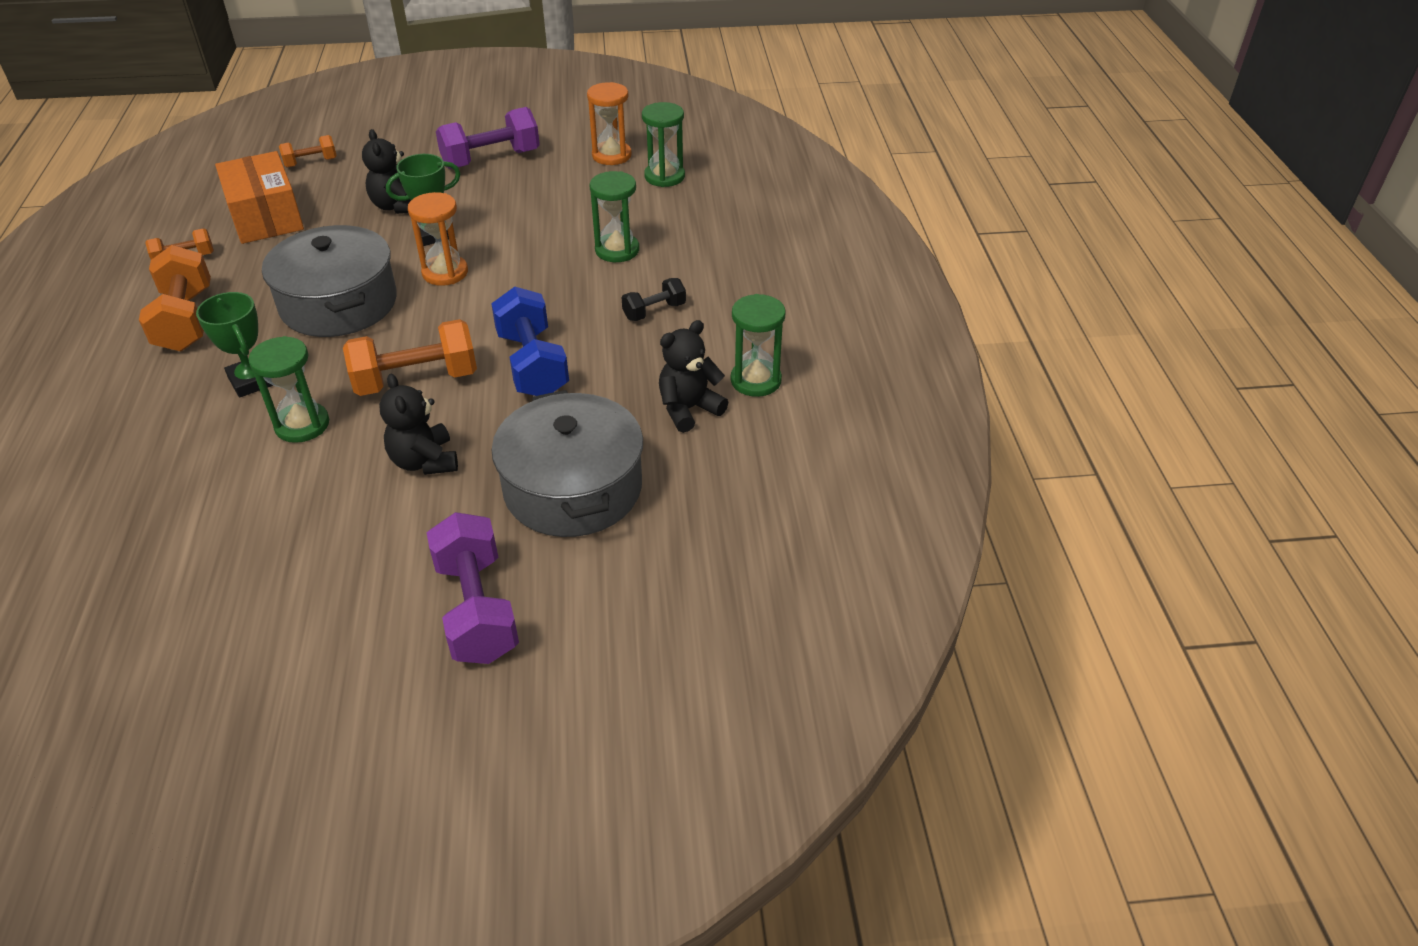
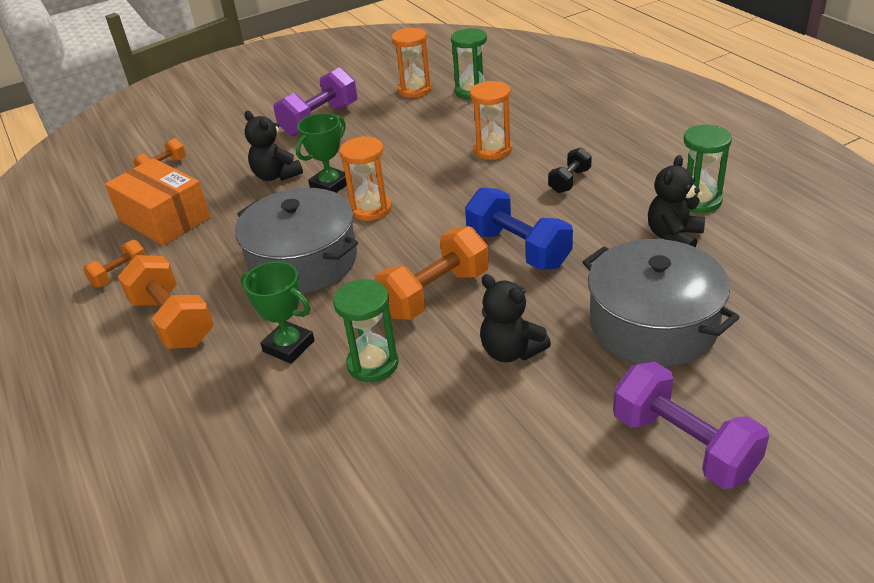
camera: 20 degrees left, 5 degrees down
(617, 250) = (493, 150): green hourglass -> orange hourglass

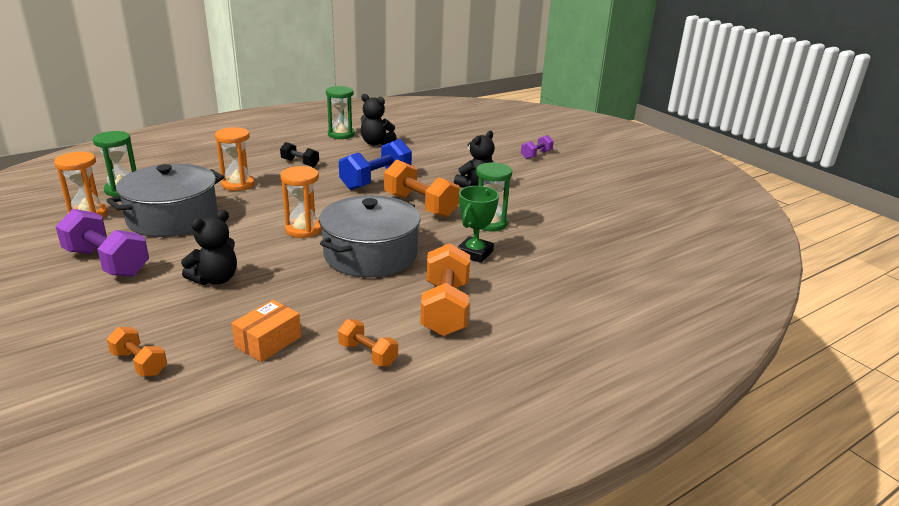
camera: 100 degrees left, 10 degrees down
(164, 219) = (268, 342): orange box -> orange box, size x0.59
(173, 321) = (445, 309): orange dumbbell -> orange dumbbell turned 45 degrees counterclockwise
(330, 185) = (253, 249): green trophy -> none
(653, 324) = (453, 153): grey pot -> grey pot (173, 218)
(683, 445) = (536, 155): purple dumbbell -> purple dumbbell, size x0.54

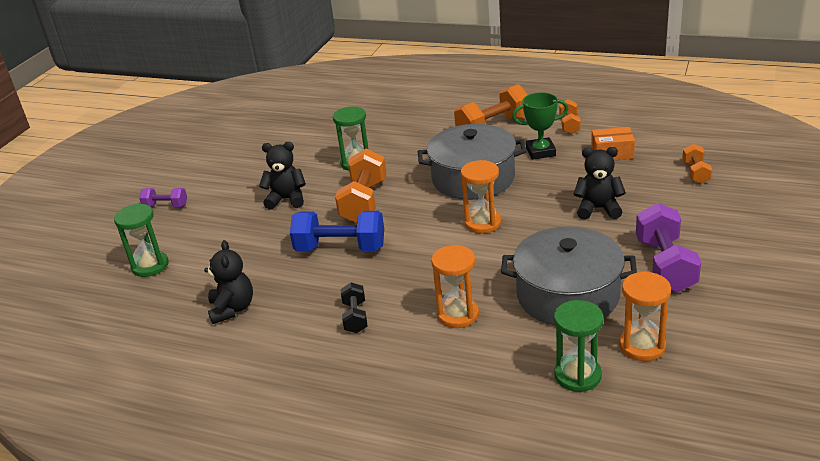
camera: 120 degrees left, 5 degrees up
(341, 134) = (229, 350): green hourglass -> green hourglass (150, 266)
(474, 253) = (412, 148): green trophy -> green trophy (540, 152)

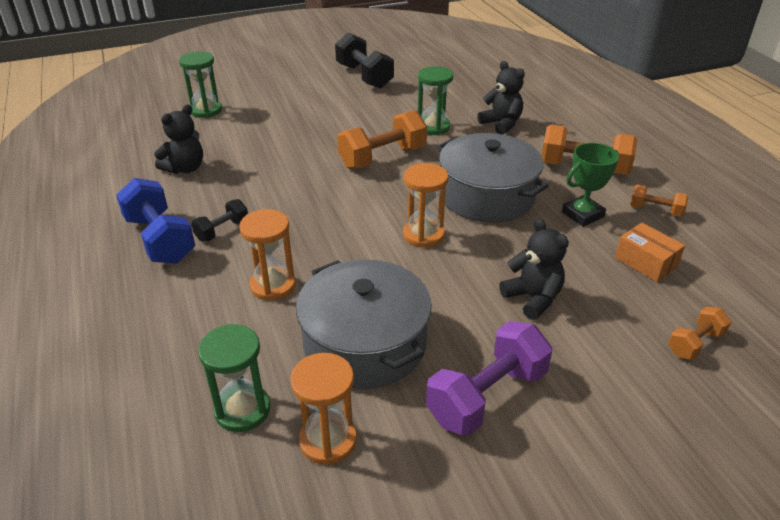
camera: 45 degrees right, 5 degrees up
(166, 206) = (281, 80): purple dumbbell -> none
(231, 163) = (364, 76): none -> black dumbbell
(287, 199) = (345, 122): black teddy bear -> black teddy bear (501, 124)
(340, 248) = (306, 178): blue dumbbell -> blue dumbbell (160, 239)
(540, 152) = (582, 214): green trophy -> green trophy turned 75 degrees counterclockwise
(569, 125) = (655, 210): orange dumbbell -> orange dumbbell turned 60 degrees clockwise

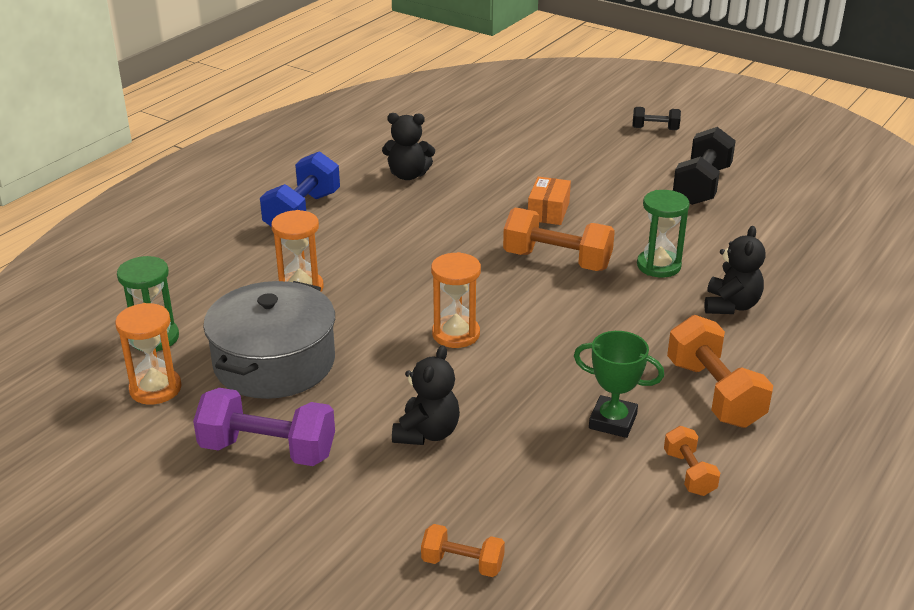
camera: 55 degrees right, 5 degrees down
(206, 110) = (509, 139): green hourglass -> none
(222, 230) = (344, 233): black dumbbell -> black dumbbell (655, 129)
(487, 196) = (568, 347): grey pot -> none
(645, 262) = (572, 492): orange box -> orange box (548, 211)

